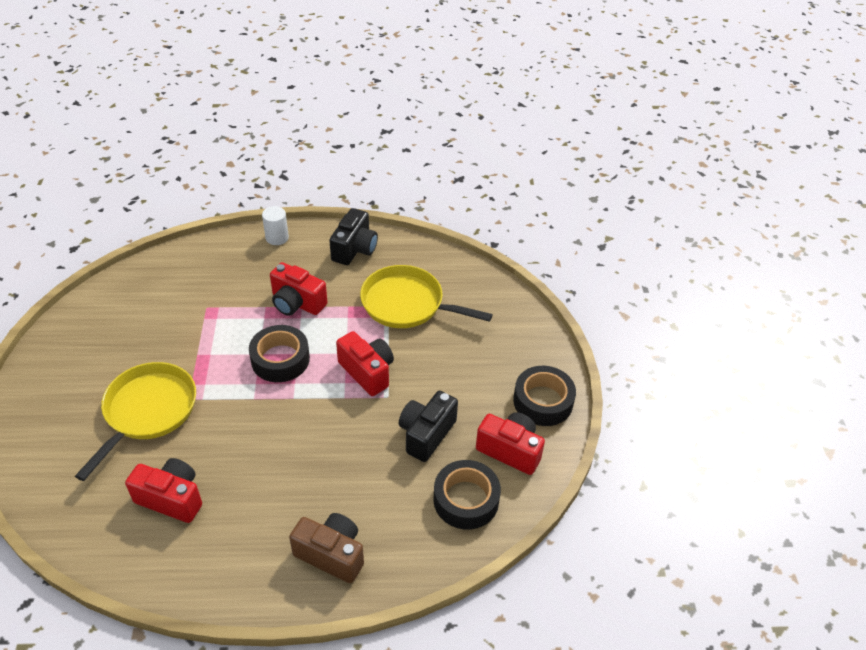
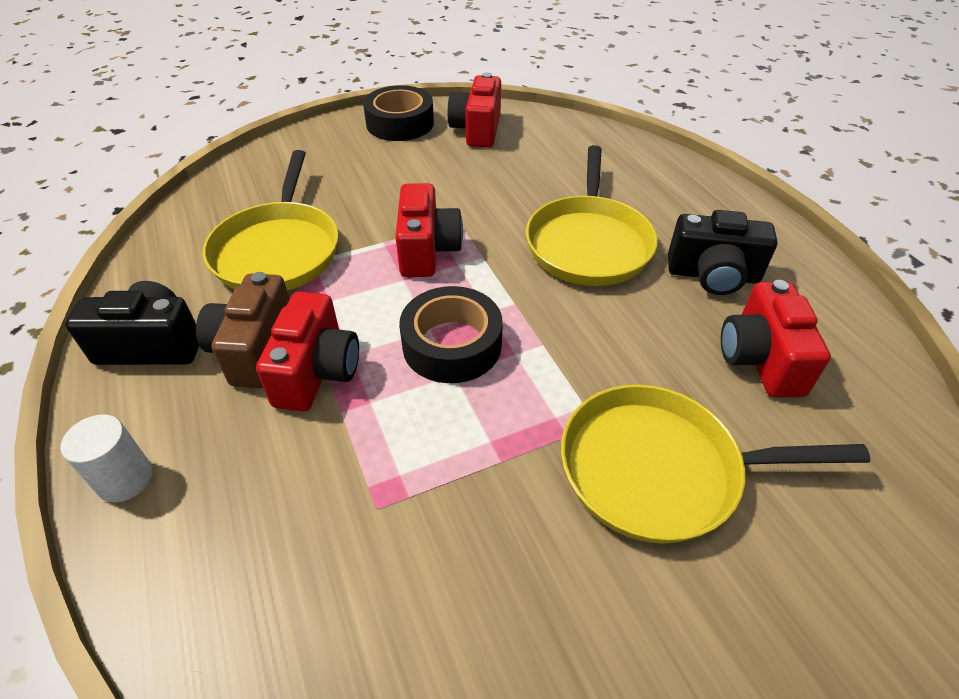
camera: 110 degrees left, 0 degrees up
(324, 461) = (588, 243): none -> yellow pan
(331, 554) = (690, 203): brown camera -> brown camera (254, 350)
(367, 372) = (427, 250): red camera -> red camera turned 150 degrees clockwise
(426, 434) = (494, 182): black camera -> black camera (713, 275)
(466, 500) = (555, 142): black tape -> none

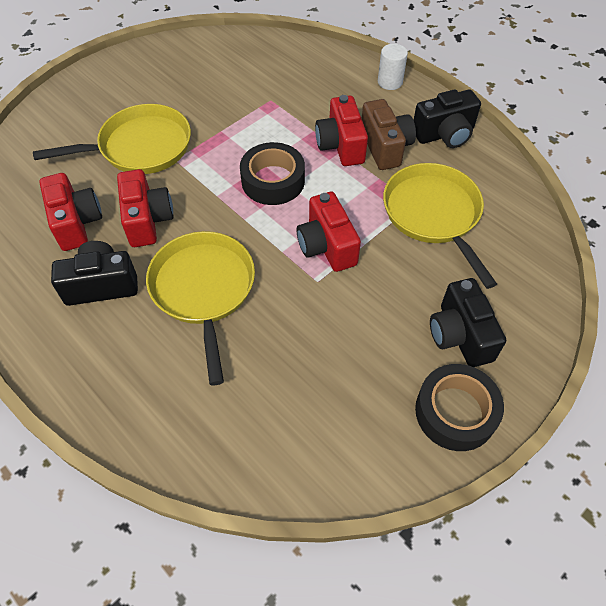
camera: 160 degrees right, 10 degrees up
(353, 158) = (460, 335): none -> black camera
(477, 130) = (364, 428): red camera -> red camera (147, 220)

